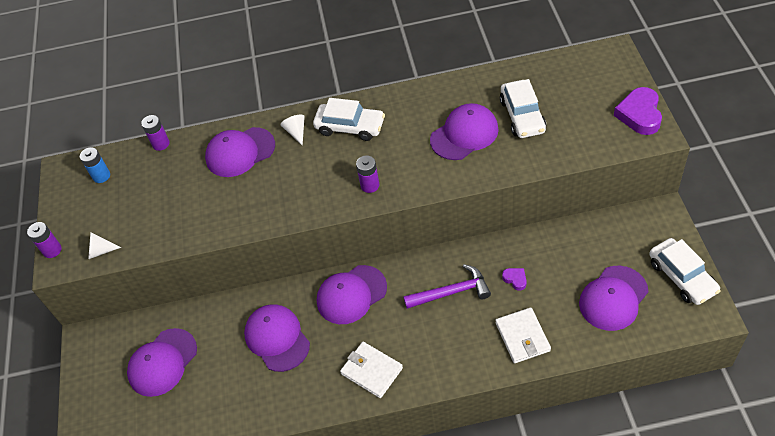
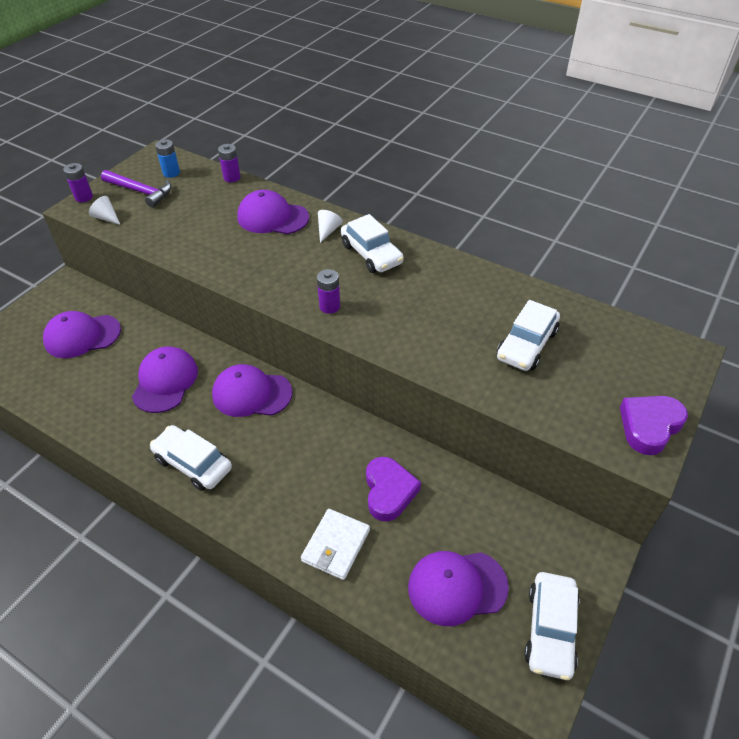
camera: 35 degrees right, 5 degrees down
(371, 371) = (193, 463): white wallet -> white car
(452, 292) = (325, 456): purple hammer -> purple hammer (141, 192)
(464, 134) = (455, 323): purple cap -> none
(515, 279) = (389, 491): purple heart -> purple heart, size x2.03

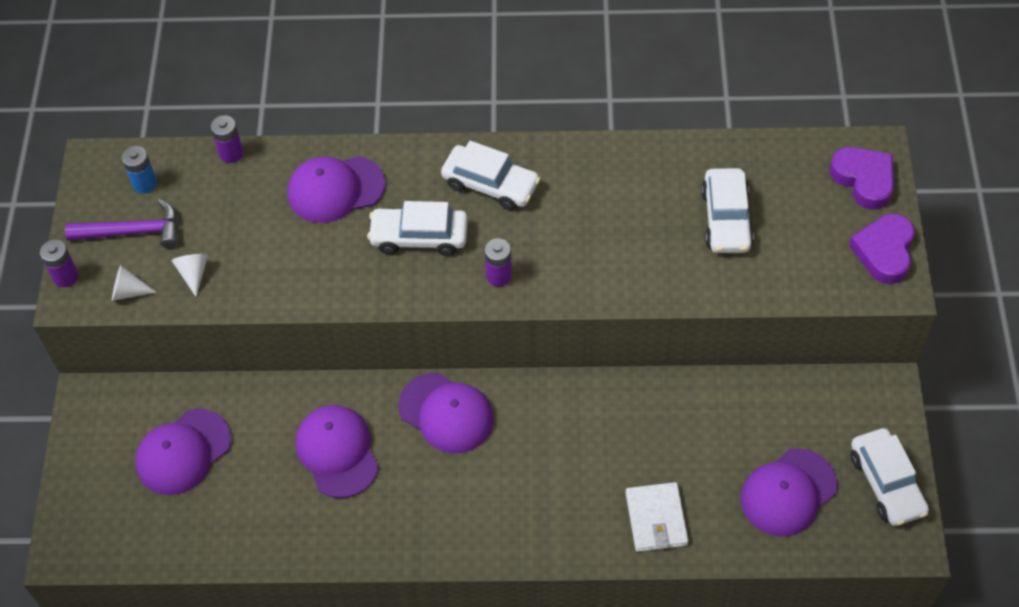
camera: 30 degrees left, 10 degrees up
(193, 463) = (451, 522): white car -> white car (419, 237)
(251, 394) = (446, 413): purple cap -> purple cap turned 120 degrees counterclockwise
(328, 230) = (416, 176): white cone -> white cone (193, 274)
(389, 491) = (666, 439): purple heart -> purple heart (863, 180)

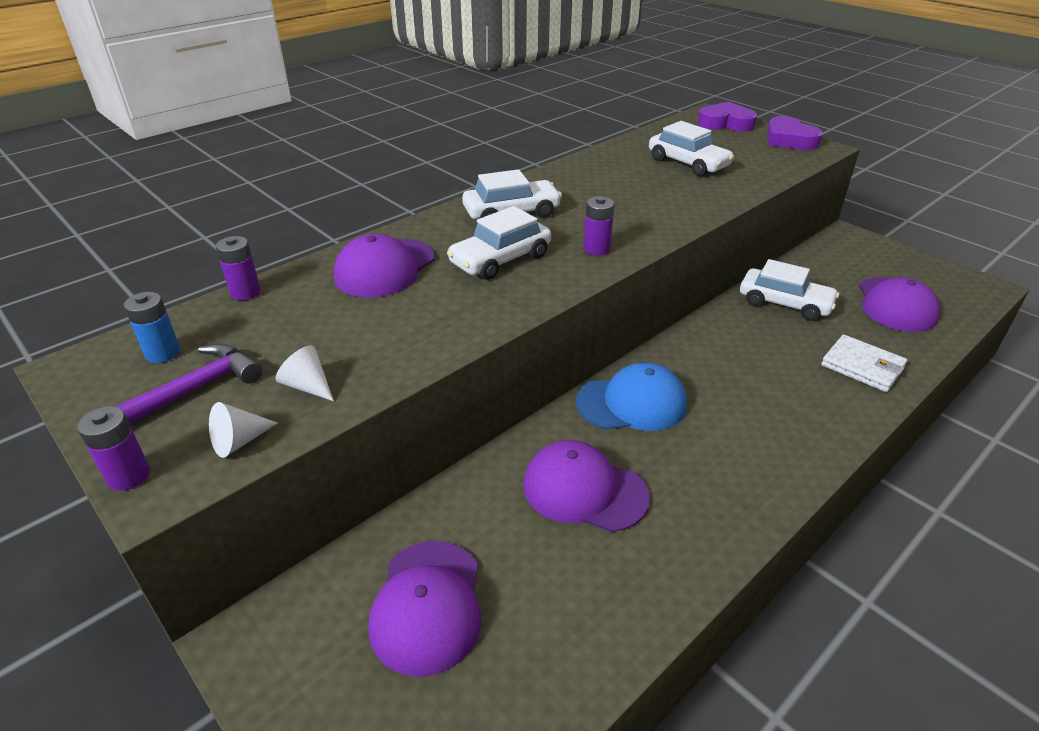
camera: 45 degrees left, 20 degrees down
(446, 413) = (632, 403): purple cap -> blue cap
(886, 483) = (926, 270): white car -> white car (784, 303)

